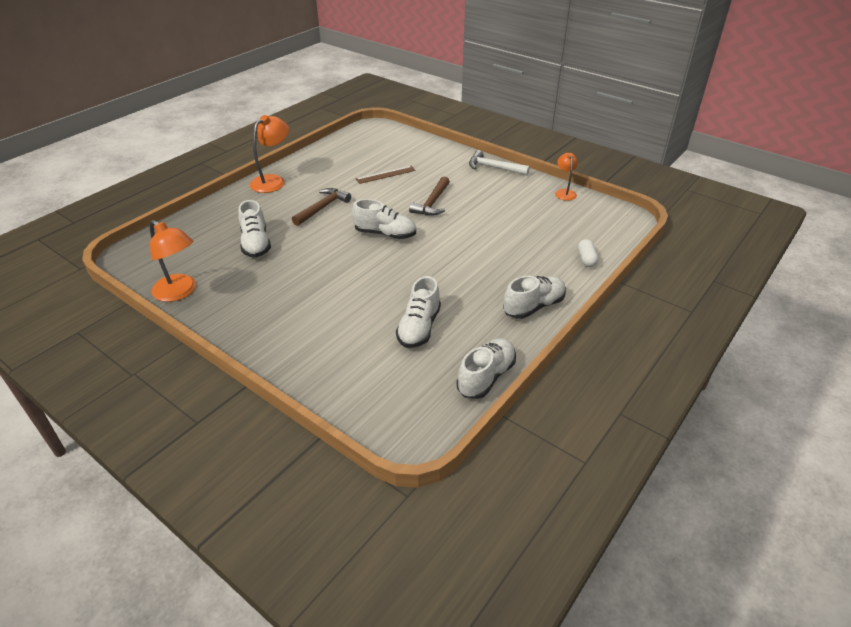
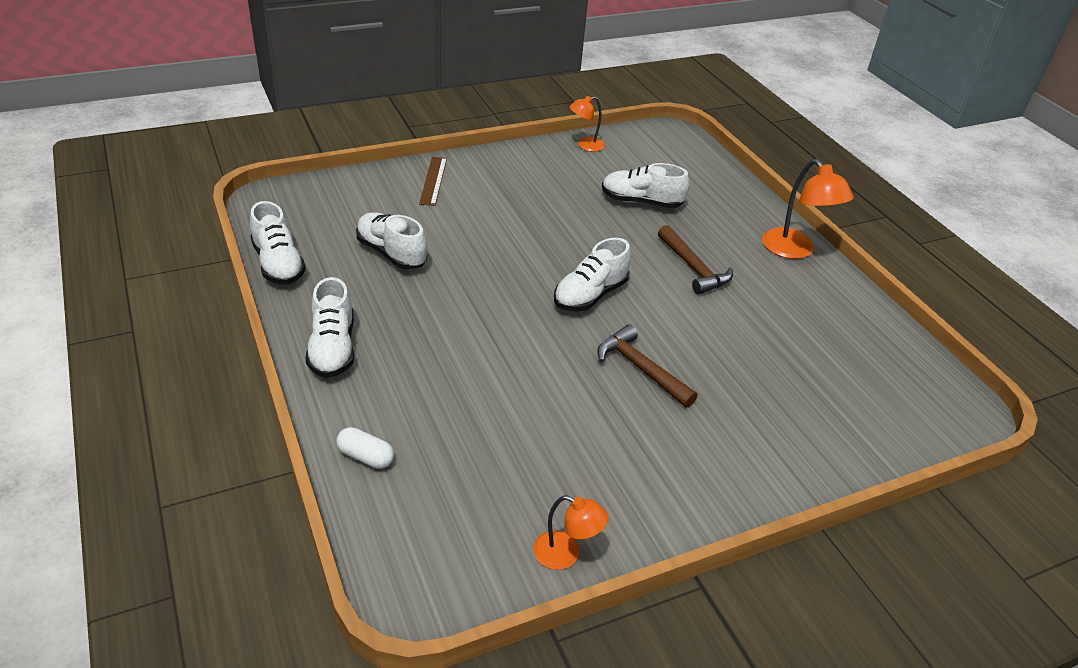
camera: 115 degrees right, 0 degrees up
(180, 292) = (585, 145): orange lamp -> orange lamp, size x0.61
(385, 174) = (761, 356): brown ruler -> brown ruler (433, 180)
(494, 168) = (718, 501): white hammer -> none

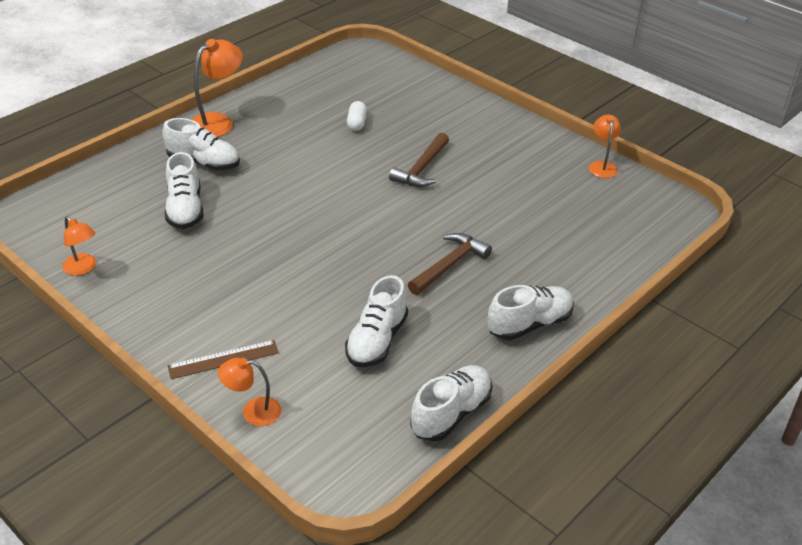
camera: 110 degrees left, 0 degrees up
(365, 457) = (612, 264): white capsule -> white capsule (357, 123)
(369, 180) = (253, 411): none -> orange lamp
(590, 295) = (353, 208): white shoe -> white shoe (204, 163)
(693, 268) = (277, 165): brown hammer -> brown hammer (449, 265)

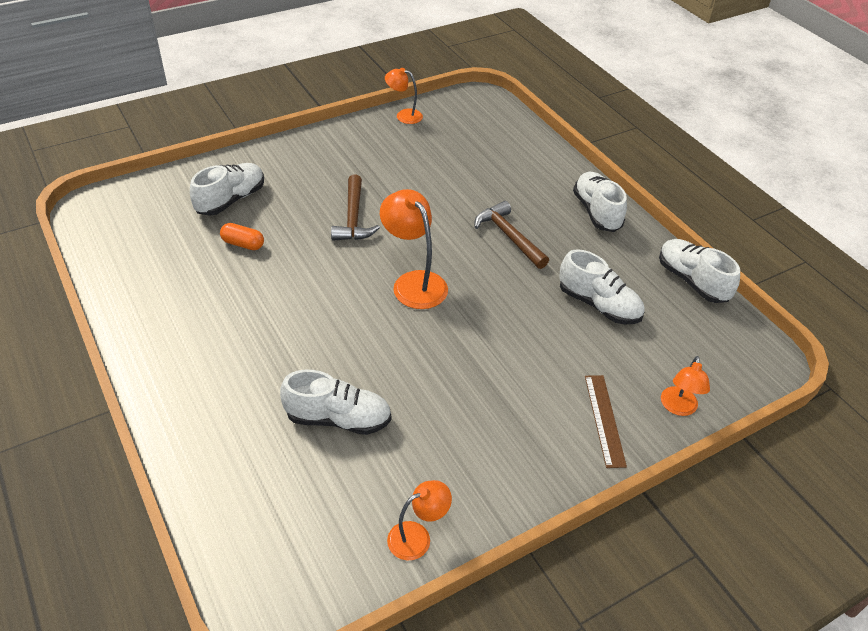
camera: 75 degrees left, 5 degrees up
(204, 163) = (248, 388): white shoe -> white shoe (231, 200)
(218, 122) = (163, 361): orange lamp -> orange lamp (414, 282)
(357, 123) = (243, 244): white capsule -> orange capsule
(422, 168) = (353, 218): brown hammer -> brown hammer turned 45 degrees clockwise

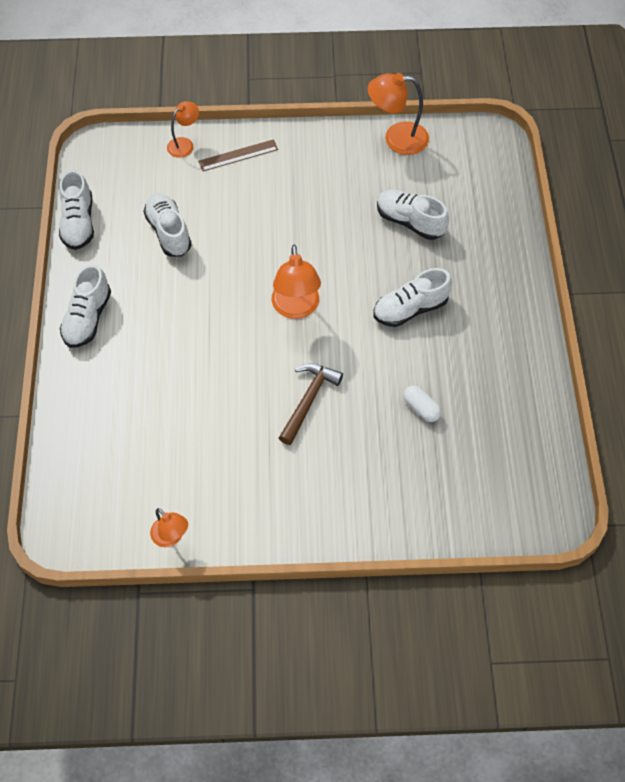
camera: 150 degrees left, 15 degrees up
(231, 200) = (414, 472): white shoe -> white shoe (410, 309)
(243, 244) = (421, 408): orange capsule -> white capsule
(417, 536) = (396, 138): orange lamp -> orange lamp, size x1.65
(509, 236) = (186, 323): brown hammer -> none
(604, 420) = (238, 155): brown ruler -> brown ruler turned 45 degrees clockwise

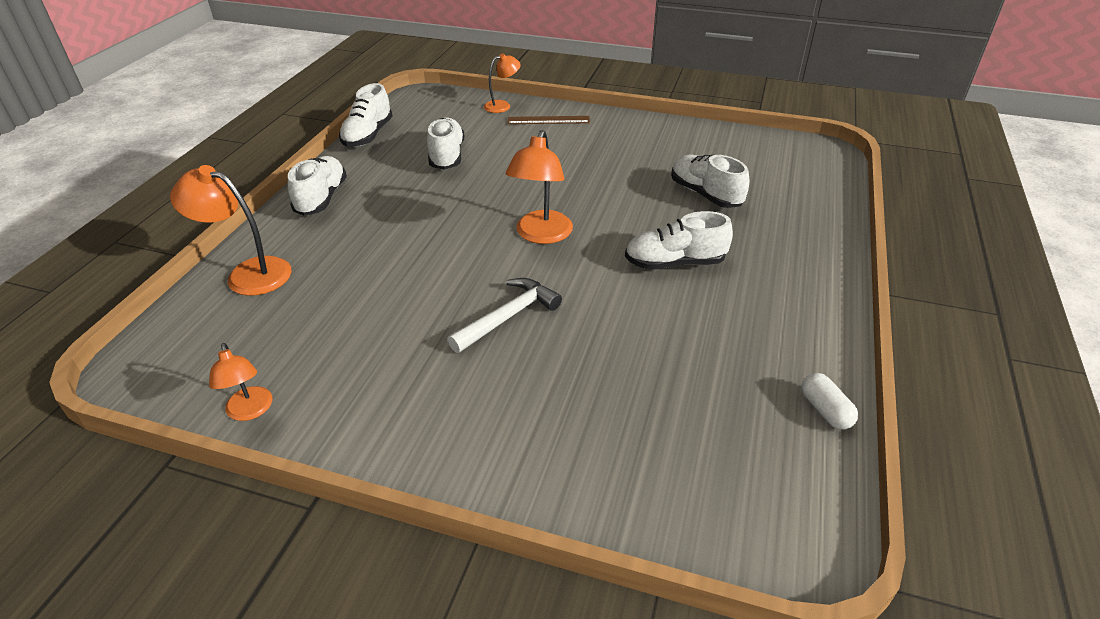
camera: 20 degrees right, 20 degrees down
(88, 318) = (321, 198): white shoe -> white shoe turned 150 degrees clockwise
(308, 400) = (508, 317): brown hammer -> white hammer
(396, 138) = (716, 135): orange lamp -> orange lamp (248, 273)
(421, 408) = (647, 359): white capsule -> white capsule (825, 410)

